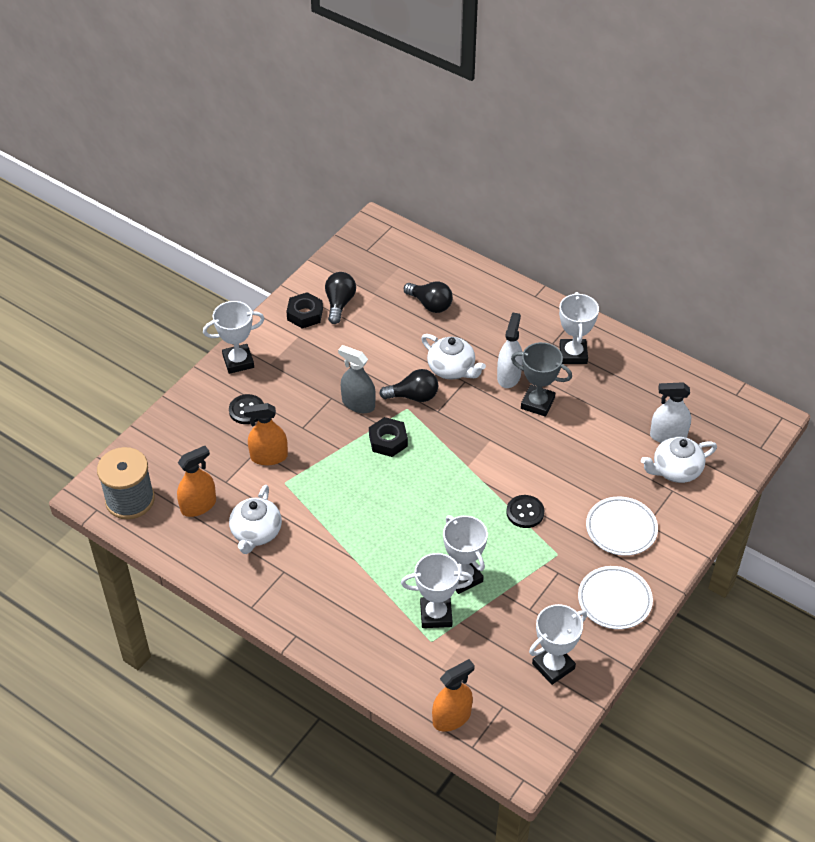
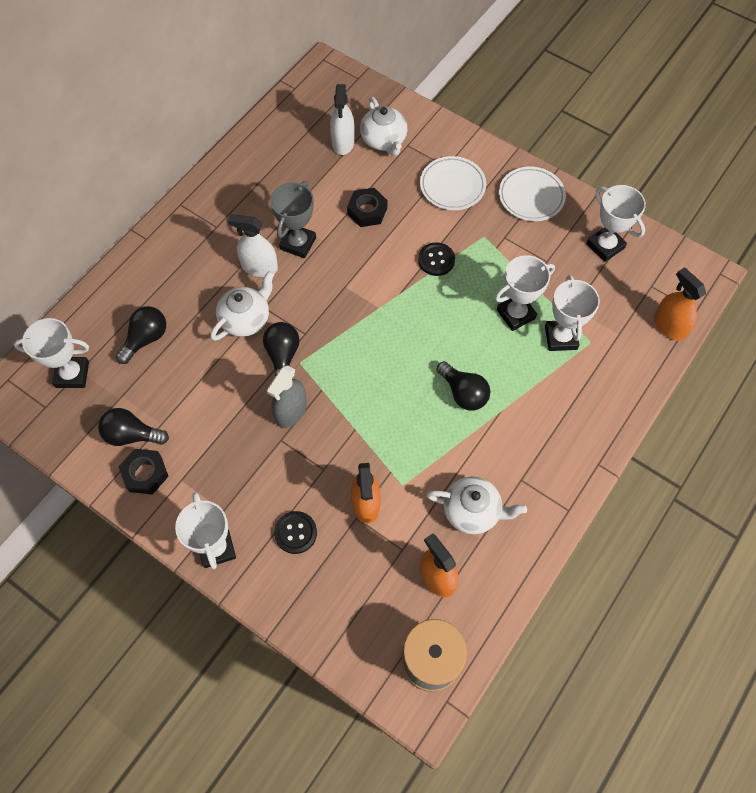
camera: 90 degrees left, 15 degrees up
(374, 530) = (463, 393): none -> black light bulb
(388, 441) = (345, 381): black nut -> black nut (367, 211)
(573, 354) = (233, 210): white trophy -> white trophy (72, 374)

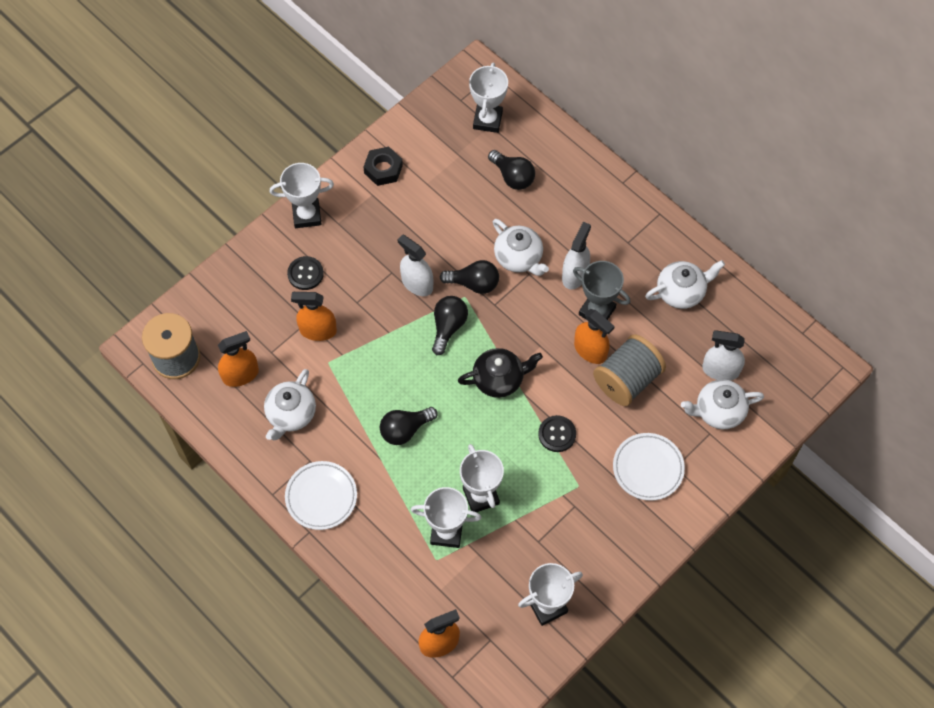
camera: 100 degrees right, 0 degrees up
(132, 435) = (420, 161): black light bulb -> black light bulb (448, 327)
(266, 178) = (681, 291): none -> white teapot
(291, 411) = (417, 283): grey spray bottle -> white spray bottle
(342, 244) = (590, 350): none -> orange spray bottle
(367, 211) = (627, 380): black nut -> grey spool
(388, 317) = (499, 379): none -> black teapot
(531, 196) = (623, 545): white plate -> white plate (321, 497)

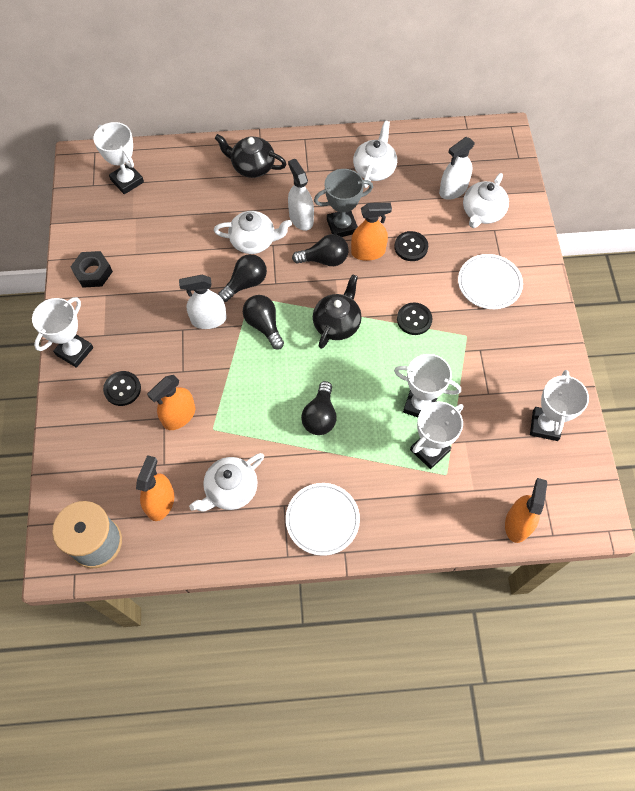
camera: 50 degrees left, 0 degrees up
(291, 414) = (231, 489): white teapot -> white teapot turned 75 degrees clockwise
(512, 177) = (187, 199): black light bulb -> black light bulb (324, 259)
(591, 197) = (252, 166): none -> black teapot
(627, 380) = (411, 247): grey spool -> black button

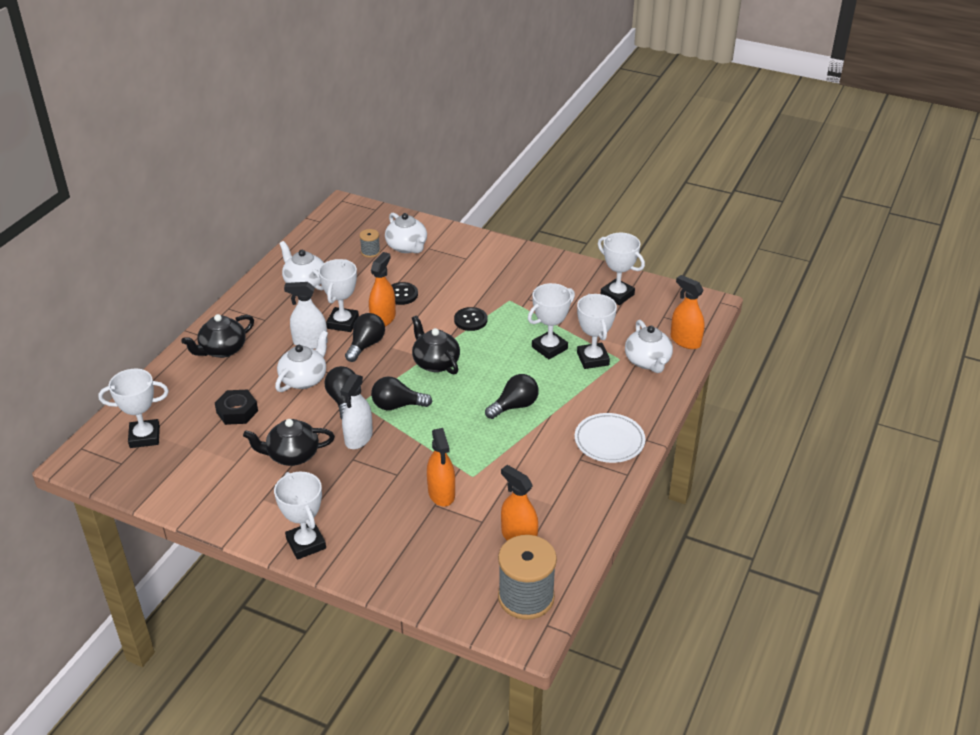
camera: 60 degrees left, 25 degrees down
(93, 272) = (227, 499): black nut -> black nut (237, 411)
(122, 389) = (379, 522): black button -> none
(162, 286) = (292, 455): none -> black teapot
(231, 489) = (541, 486): white teapot -> white teapot (647, 361)
(320, 416) = (514, 406): black light bulb -> black light bulb turned 75 degrees counterclockwise
(342, 226) = (343, 323): grey trophy -> white trophy
(453, 190) = (370, 252): white spray bottle -> grey spool
(489, 284) = (474, 270): white plate -> none

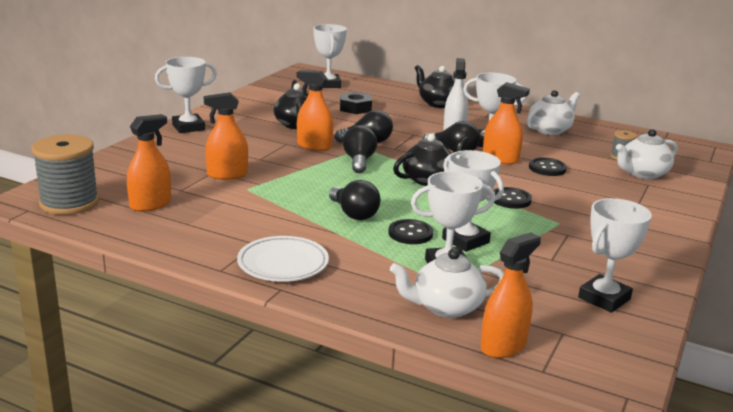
camera: 90 degrees right, 15 degrees down
(304, 379) = (399, 128): white teapot -> none
(358, 438) = (314, 146): white spray bottle -> orange spray bottle
(543, 375) = (410, 233): none -> black button

